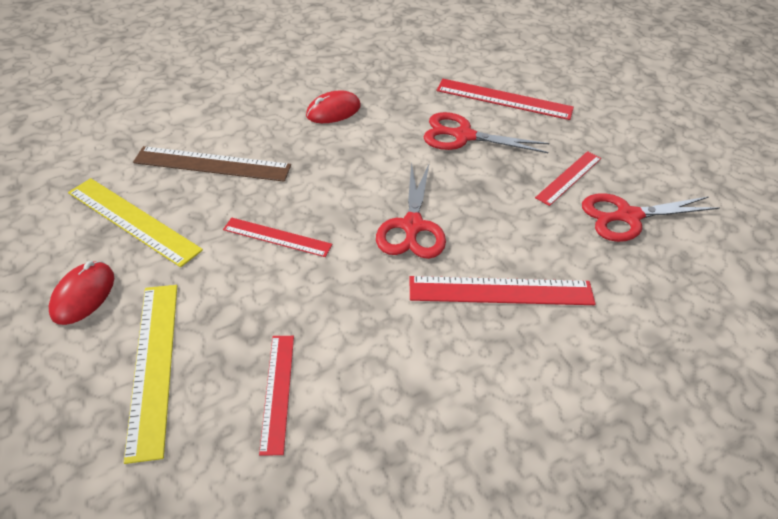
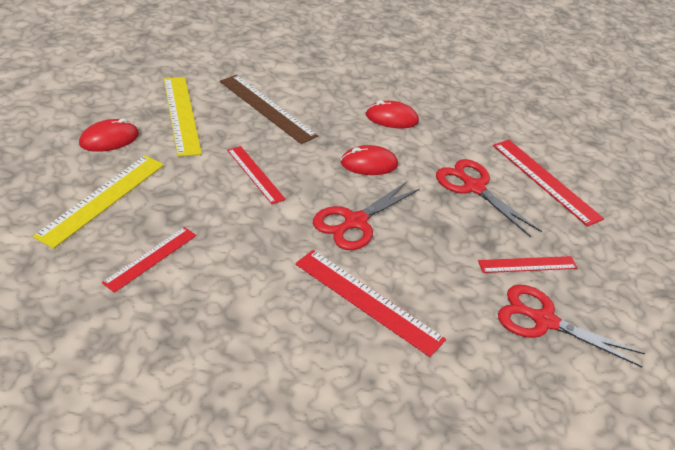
camera: 35 degrees right, 5 degrees down
(362, 165) = (369, 164): none -> red mouse

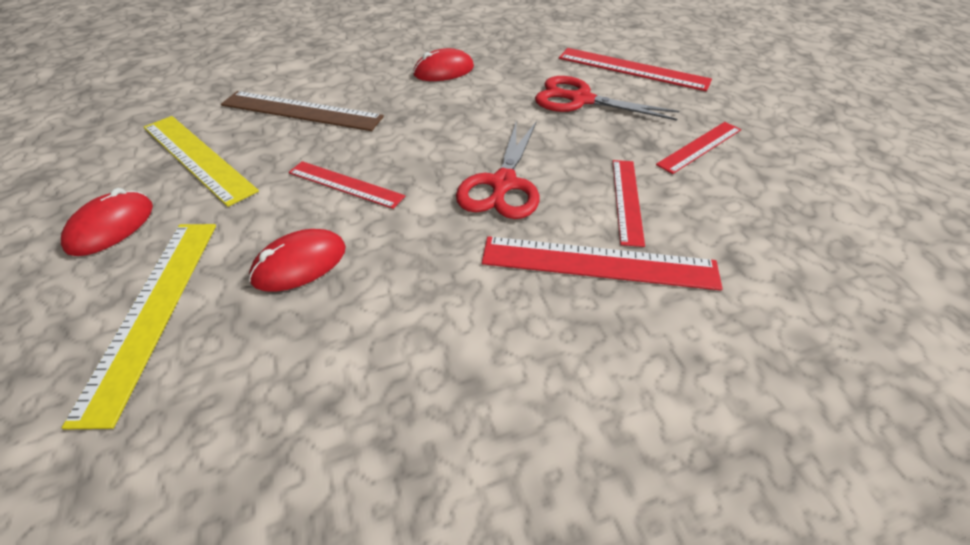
camera: 25 degrees left, 5 degrees up
(151, 258) = (287, 358): red ruler -> red ruler (627, 200)
(369, 164) = (461, 121): red mouse -> red mouse (299, 264)
(544, 321) = (772, 192): red scissors -> none

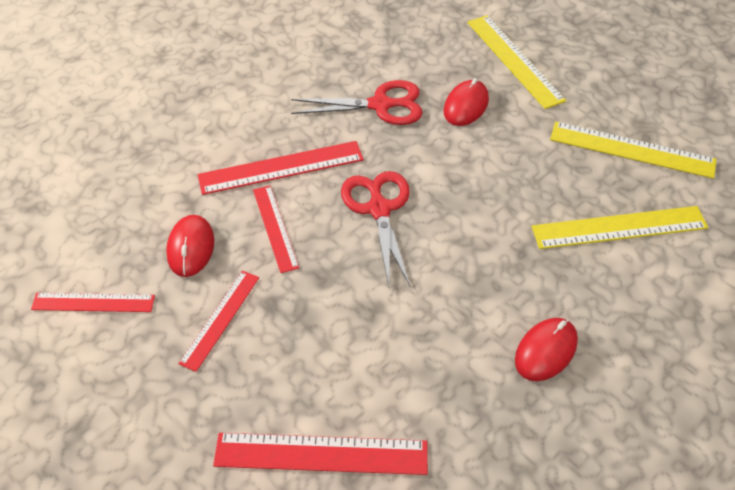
camera: 155 degrees right, 5 degrees up
(111, 227) = (605, 87): red mouse -> red mouse (191, 248)
(301, 111) = (619, 227): brown ruler -> yellow ruler
(345, 184) = (496, 167): red ruler -> red ruler (93, 302)
(581, 100) = (361, 354): red scissors -> red scissors (380, 105)

